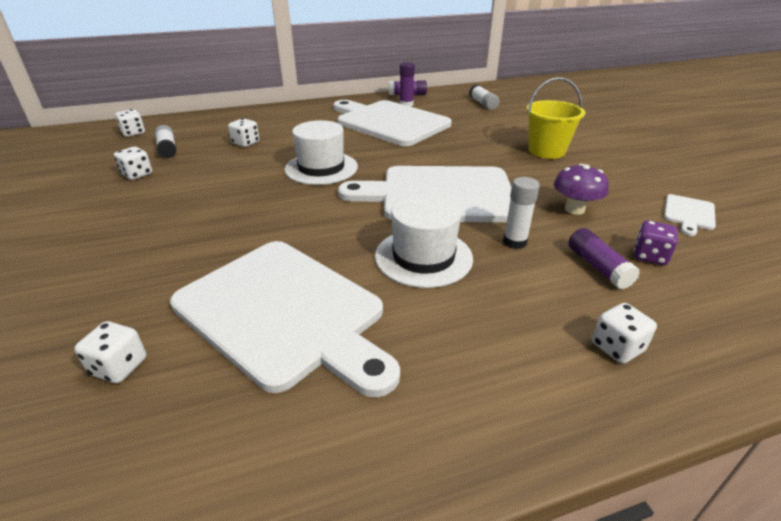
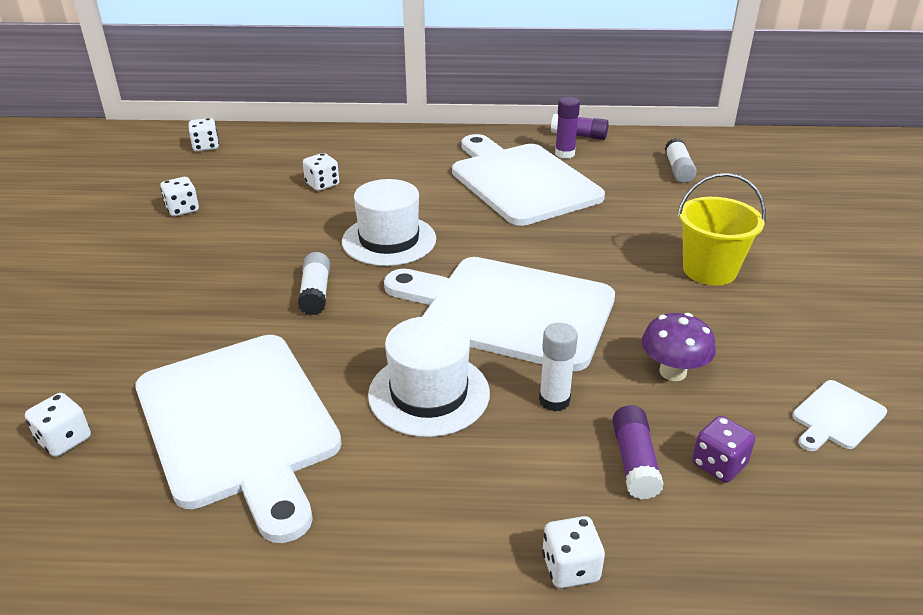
camera: 20 degrees right, 0 degrees up
(167, 149) = (231, 178): white glue stick -> white glue stick (315, 293)

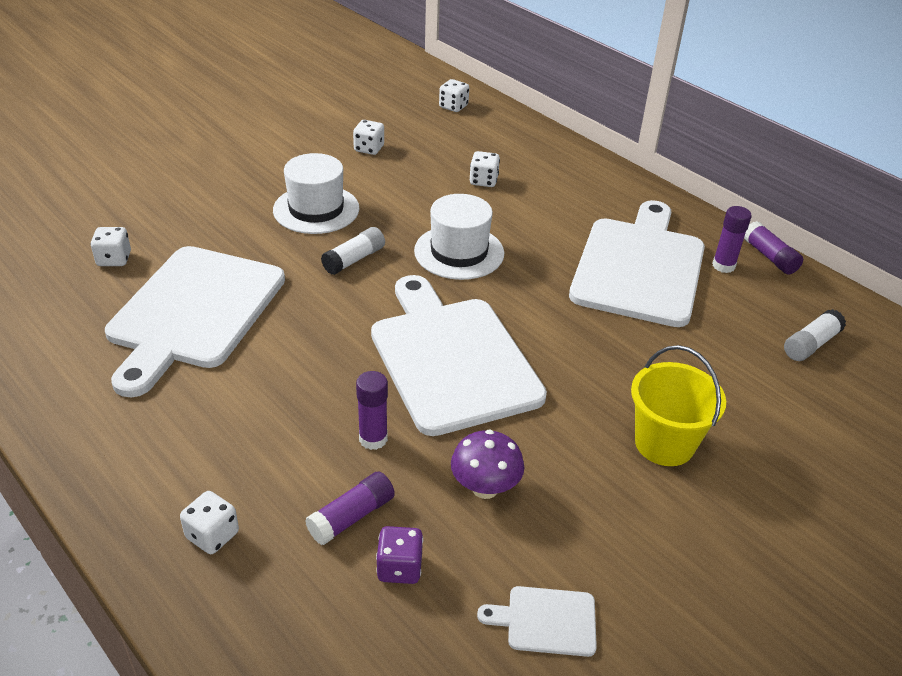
camera: 45 degrees right, 5 degrees up
(429, 393) = (310, 373): white hat -> white hat (316, 209)
(554, 400) = (373, 439): white glue stick -> purple glue stick

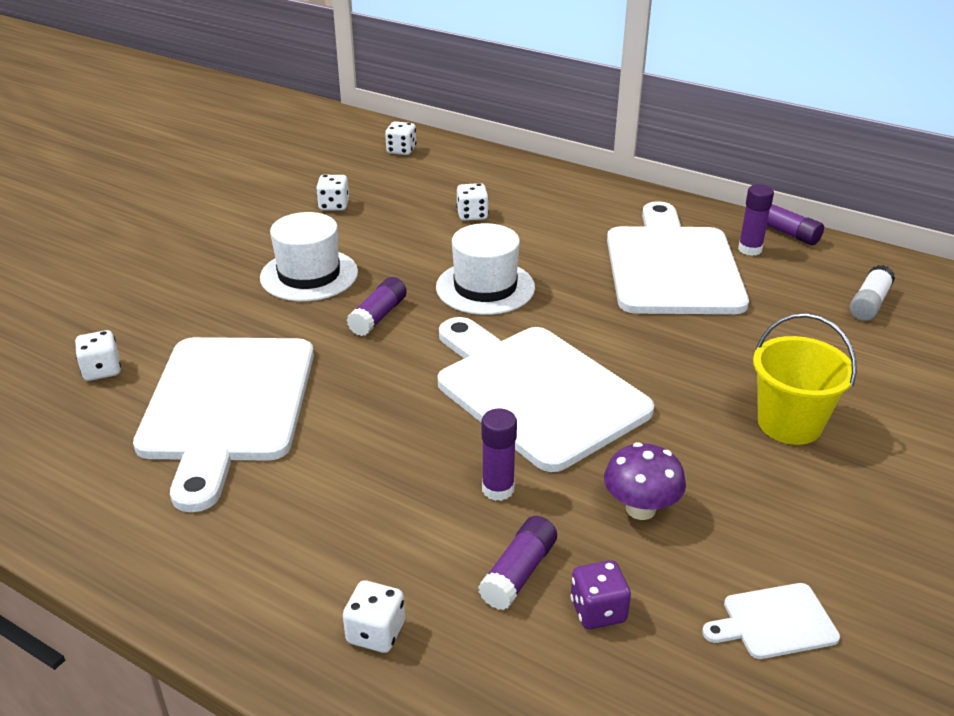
camera: 15 degrees left, 5 degrees down
(354, 259) = (378, 316): white glue stick -> purple glue stick

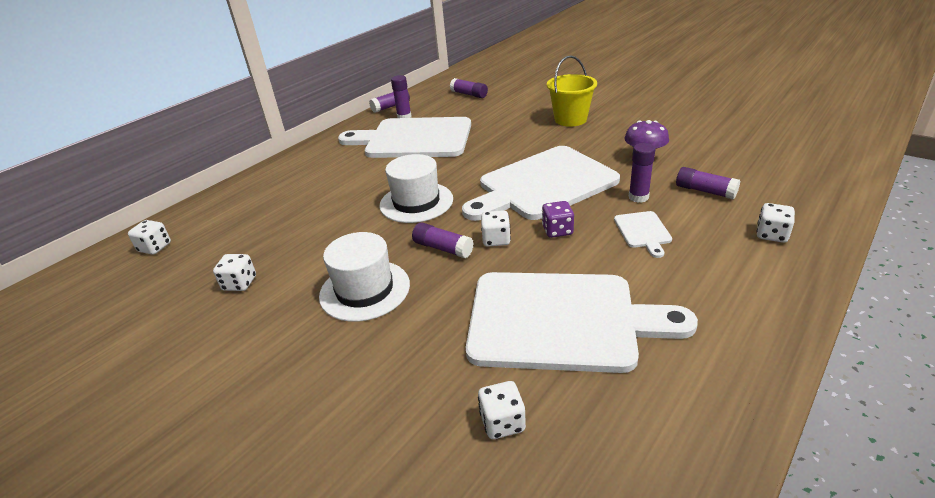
camera: 80 degrees left, 0 degrees up
(472, 215) = (306, 208): white dice -> white dice (496, 240)
(598, 611) = (722, 171): purple dice -> purple dice (557, 230)
(774, 622) = (710, 132): white cutting board -> white cutting board (643, 231)
(869, 303) = (469, 94): white glue stick -> purple glue stick

